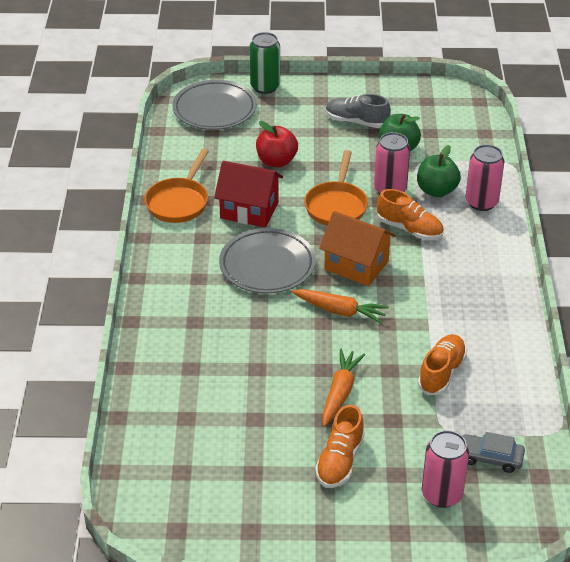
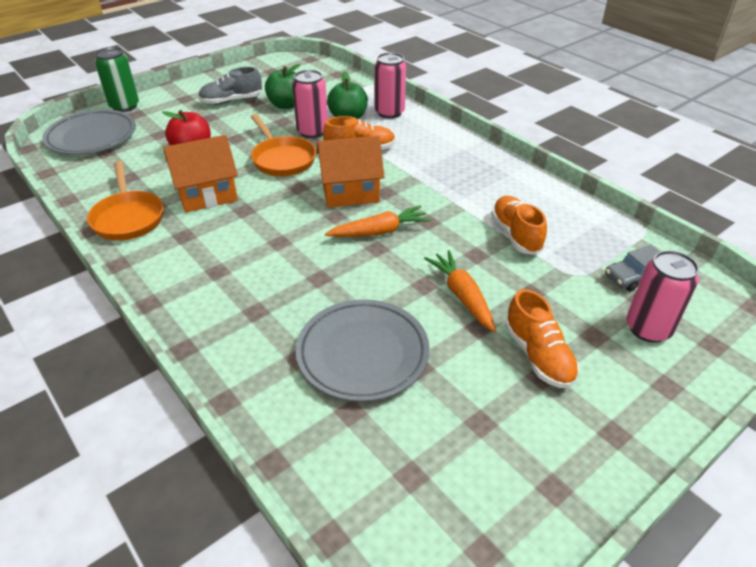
camera: 40 degrees left, 0 degrees up
(249, 210) = (207, 194): red house -> orange house
(267, 265) = (273, 228): grey plate -> grey plate (362, 354)

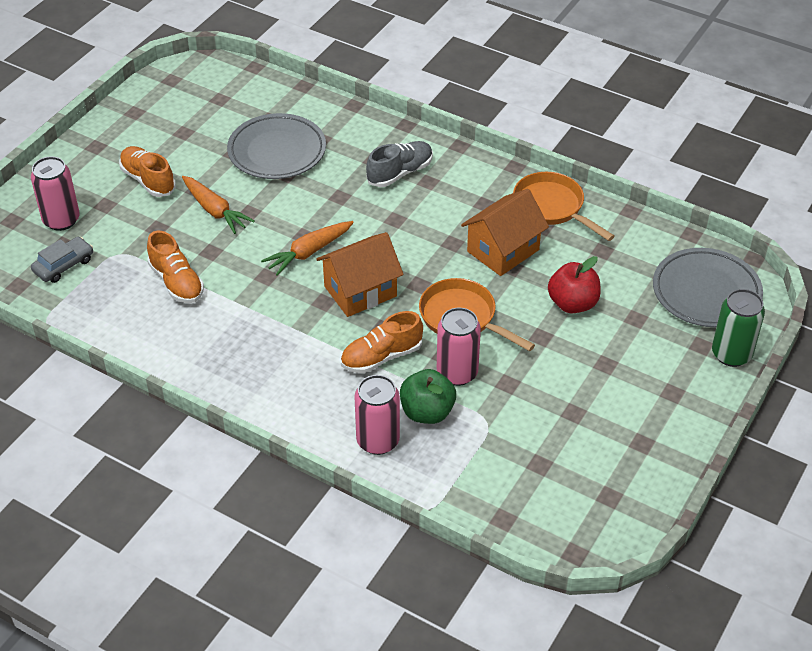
camera: 160 degrees right, 5 degrees up
(231, 101) = (606, 405): grey shoe -> grey shoe (400, 173)
(286, 105) = (527, 417): green apple -> none

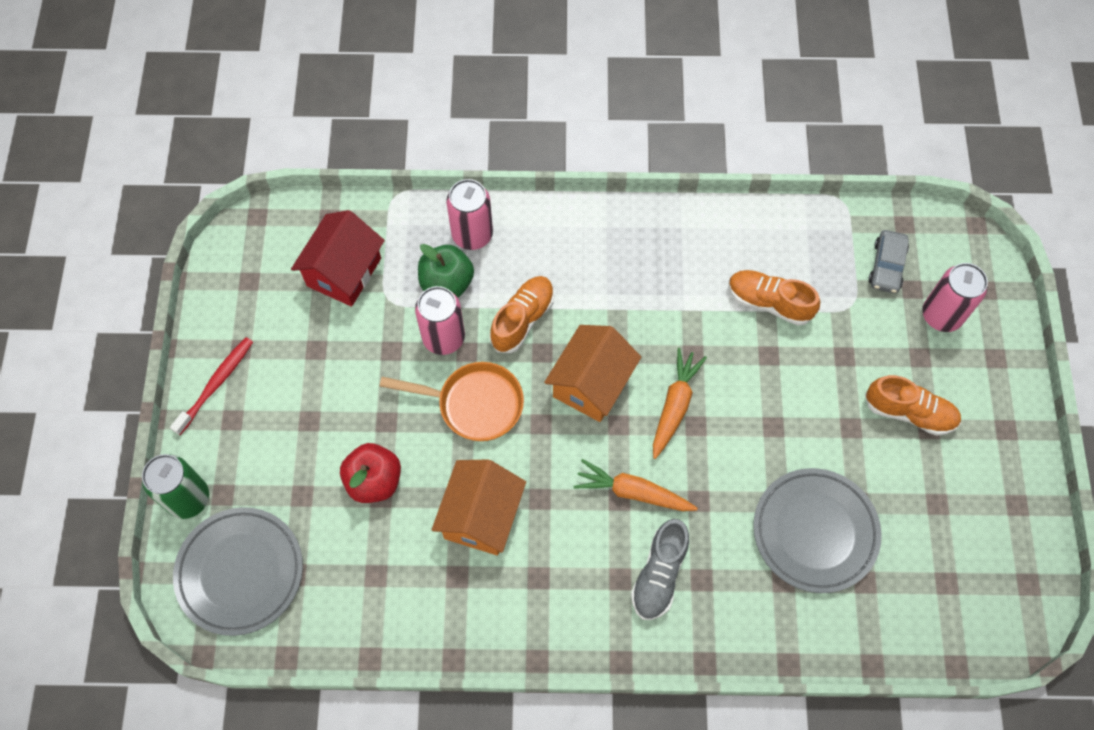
camera: 150 degrees right, 20 degrees up
(215, 210) = (808, 409): orange carrot -> orange carrot (632, 492)
(515, 463) = (344, 272): none -> red house
(552, 207) = (460, 614): orange pan -> none
(676, 424) = (216, 384): none -> red toothbrush

